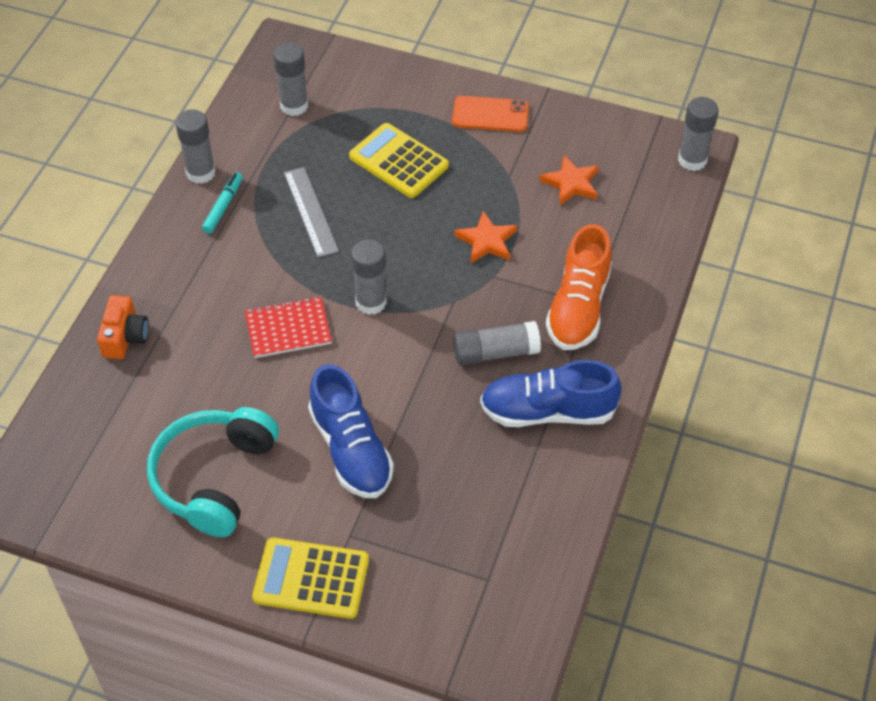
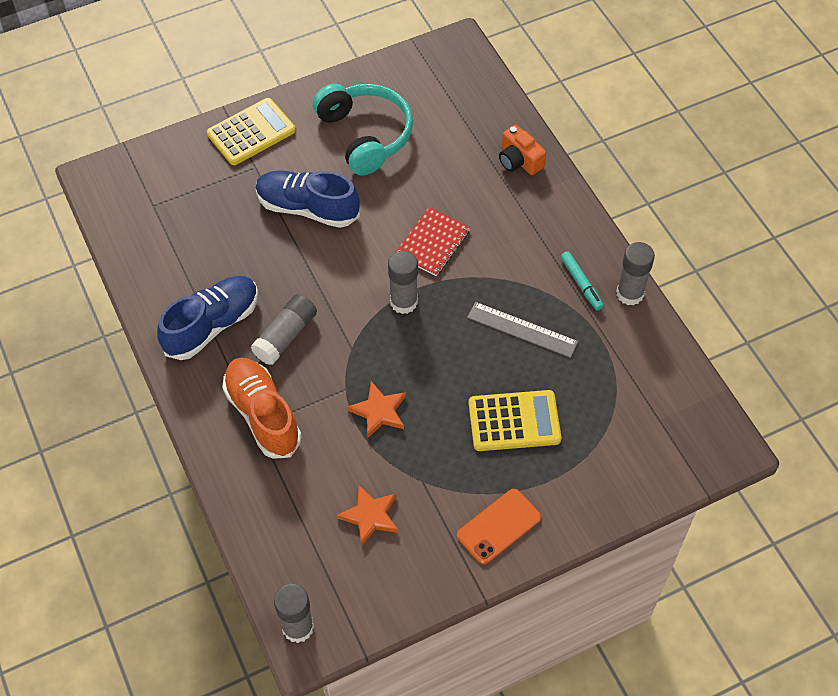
camera: 135 degrees right, 5 degrees up
(294, 106) = (645, 400): grey glue stick -> none

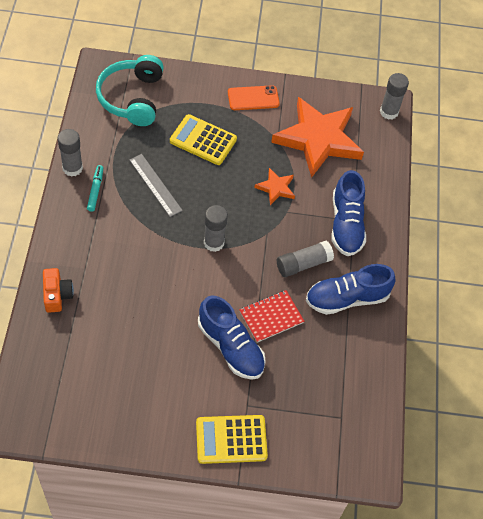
camera: 155 degrees left, 0 degrees up
(263, 415) = (346, 224): orange shoe -> blue shoe
(365, 135) = (148, 383): turquoise headphones -> turquoise headphones (132, 98)
(370, 516) = (318, 139): orange star -> orange star, size x2.27
(432, 243) = (165, 270): red notebook -> red notebook (271, 317)

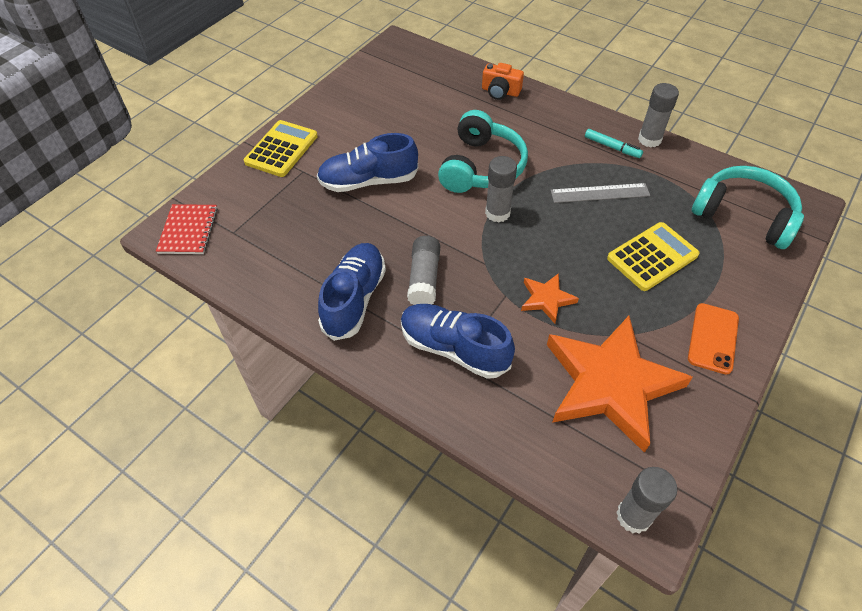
camera: 125 degrees right, 5 degrees down
(168, 272) = (481, 167): none -> turquoise headphones
(271, 317) = (378, 224): red notebook -> red notebook (188, 230)

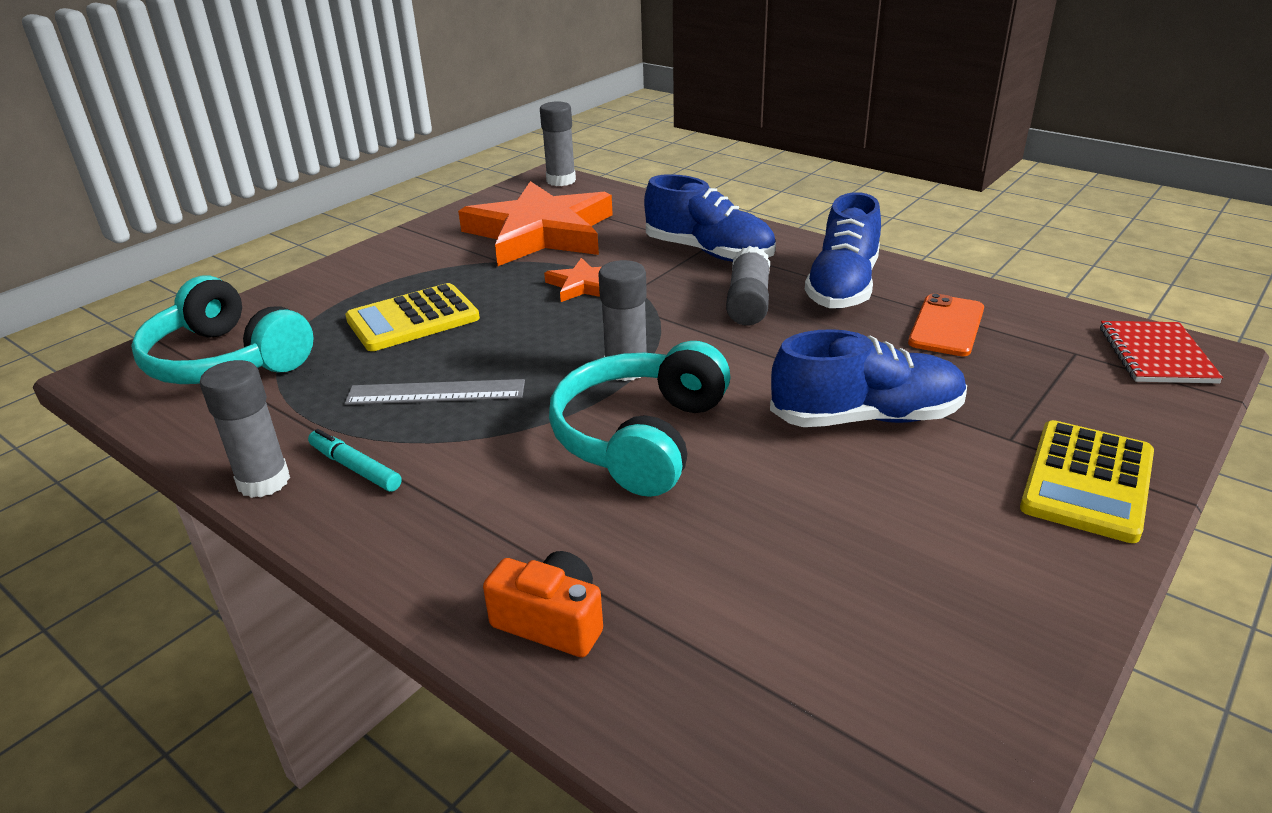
camera: 175 degrees left, 20 degrees down
(713, 338) = (401, 258): orange phone -> orange phone (946, 326)

